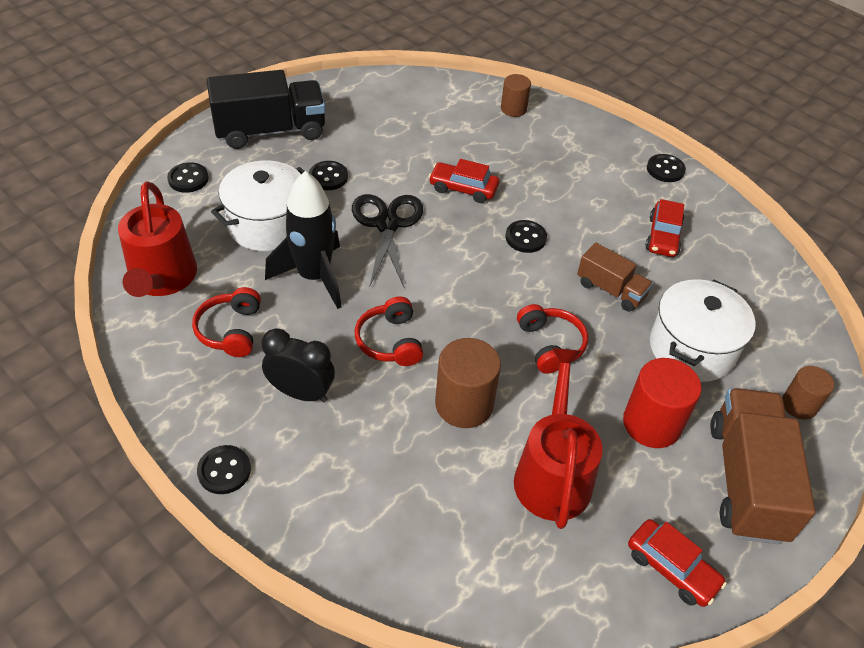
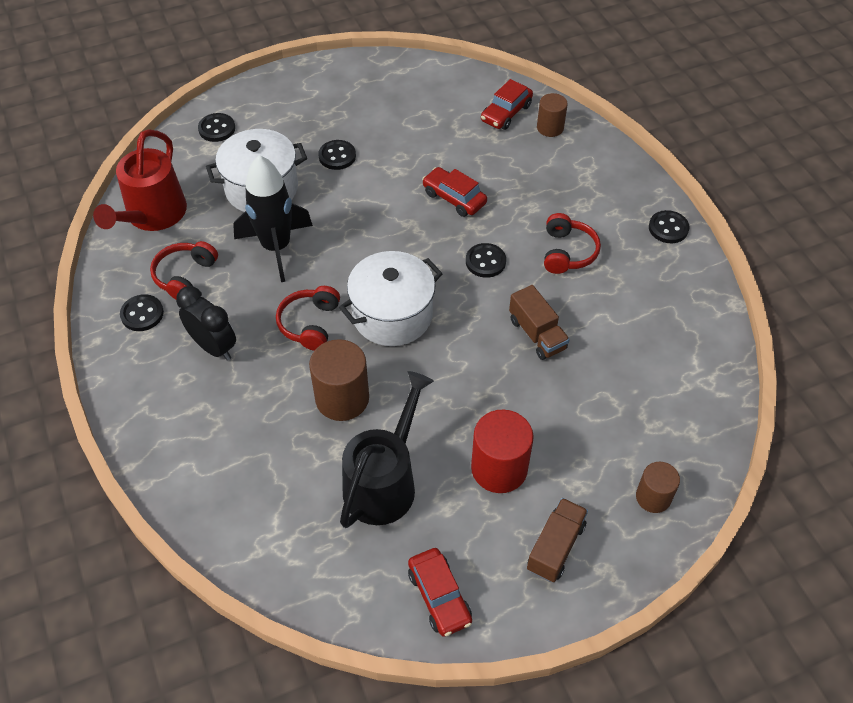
camera: 25 degrees right, 5 degrees up
(224, 471) = (123, 392): black button -> black button (142, 314)
(270, 131) = (309, 98): black truck -> none
(387, 224) = (365, 215): black scissors -> none
(550, 345) = (449, 369): red headphones -> red headphones (567, 252)
(552, 473) = (384, 482): red watering can -> black watering can
(663, 236) = (622, 296): red car -> red car (506, 113)
(691, 348) = (581, 412): white pot -> white pot (392, 315)
(746, 480) = (555, 547): brown truck -> brown truck, size x0.56

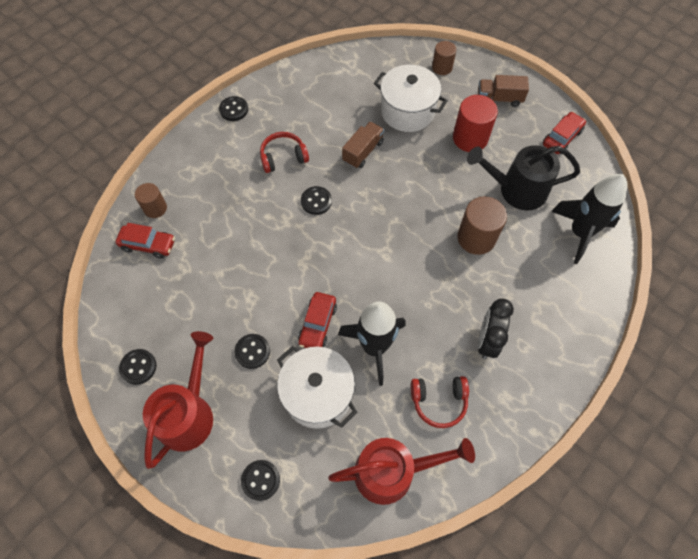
camera: 115 degrees left, 10 degrees up
(142, 314) = (491, 412): black button -> black button (138, 367)
(276, 523) = (580, 233): none -> black rocket
(308, 100) = (189, 414): none -> red watering can
(310, 324) = (431, 286): red headphones -> none
(392, 315) = (394, 238): white pot -> white pot (407, 111)
(454, 198) = (262, 244): red car -> red car (318, 324)

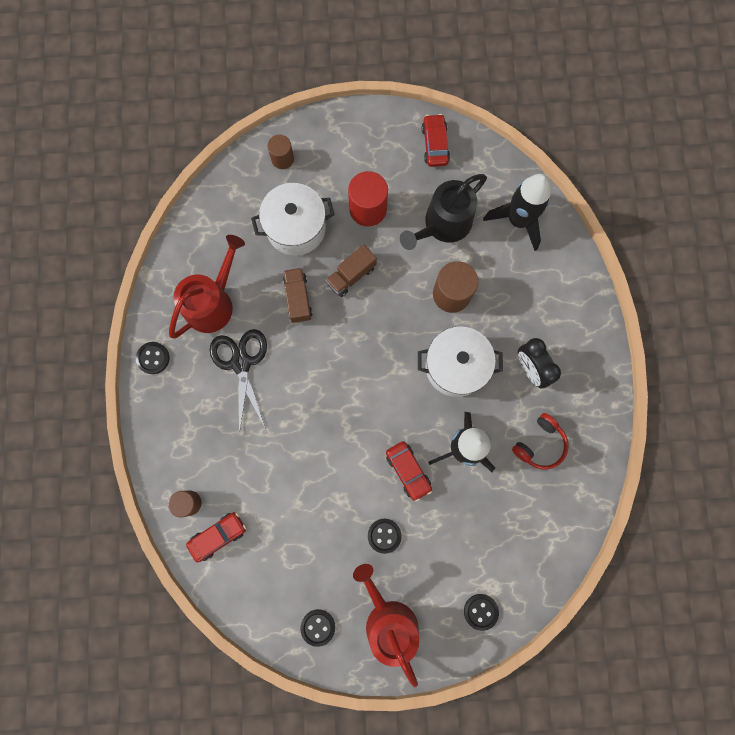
camera: 45 degrees left, 15 degrees up
(283, 157) = (241, 363): red headphones -> black scissors
(316, 201) = (307, 376): black button -> none
(318, 394) = (458, 519): white pot -> white pot (455, 366)
(392, 471) = (555, 520): red watering can -> red watering can (213, 303)
(499, 99) = (356, 149): brown truck -> brown truck (351, 275)

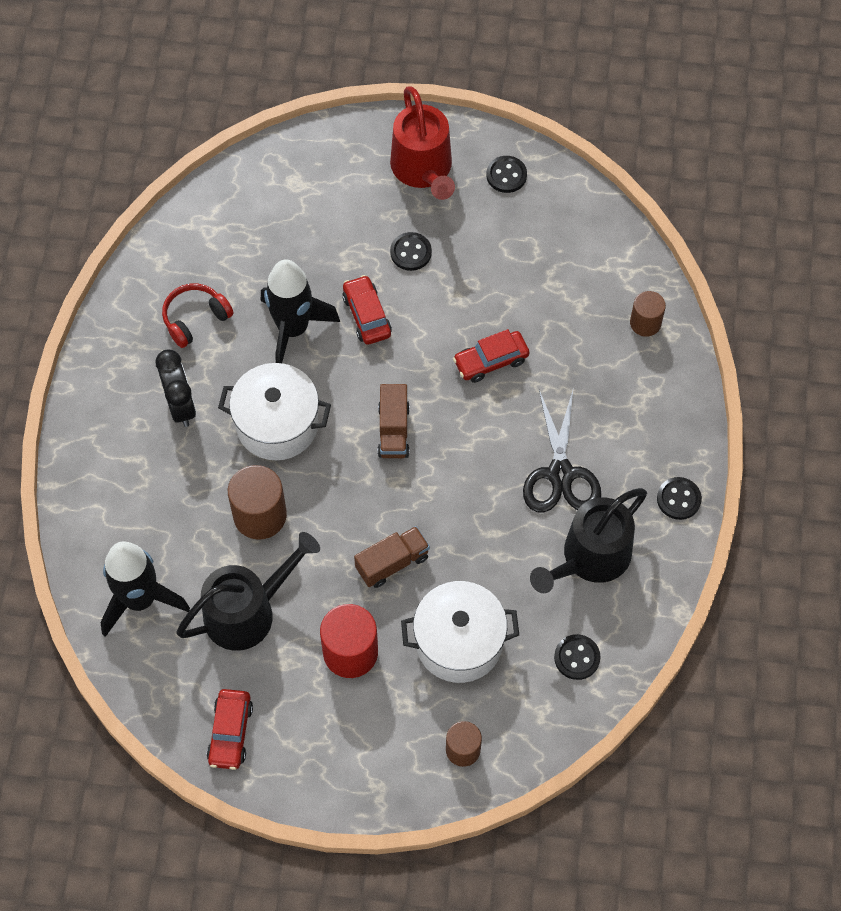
camera: 170 degrees left, 15 degrees down
(213, 303) = (590, 558): red watering can -> black watering can
(218, 536) = (612, 283): red car -> red car (491, 361)
(298, 298) = (471, 544): brown truck -> brown truck (393, 430)
(481, 611) = (315, 162): black button -> black button (577, 658)

